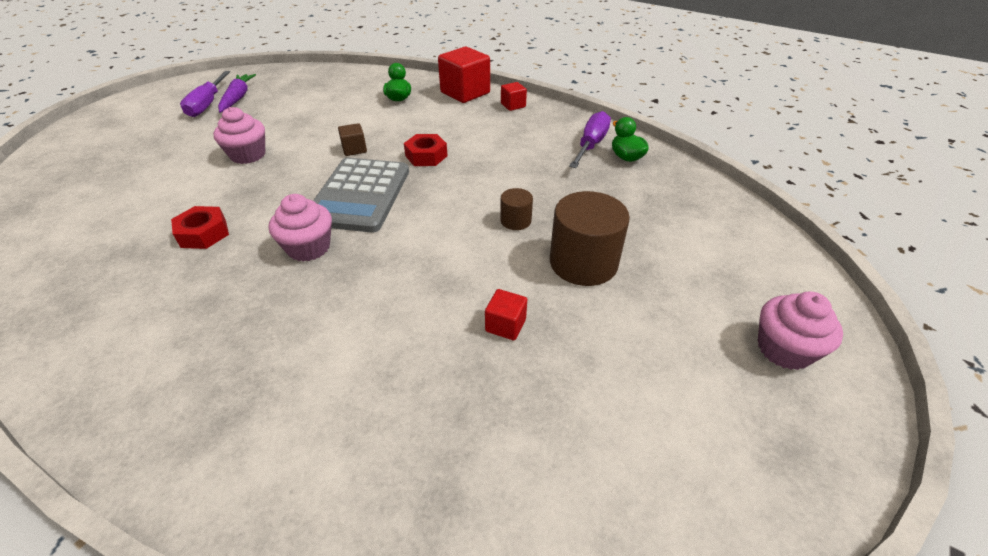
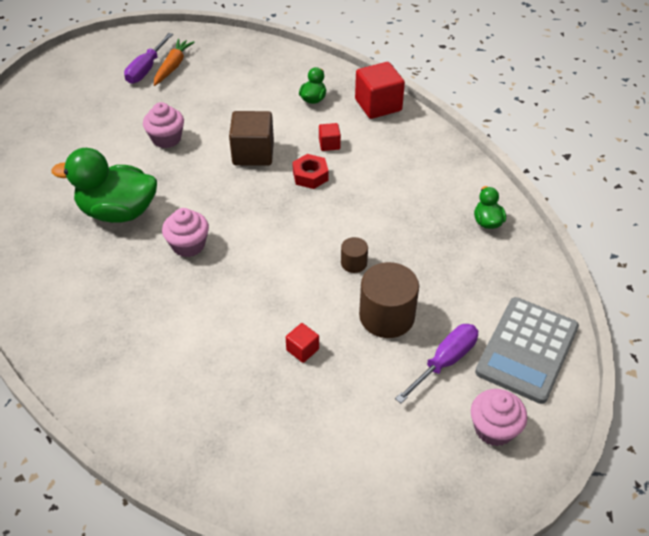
camera: 20 degrees right, 5 degrees up
(204, 233) = (118, 212): red nut -> green duck
(238, 98) = (173, 66): purple carrot -> orange carrot
(354, 149) = (253, 153): brown cube -> brown cube, size x1.99
(359, 195) = (241, 205): grey calculator -> grey calculator (527, 350)
(513, 105) = (416, 132): red cube -> red cube (329, 144)
(591, 145) = (463, 199): purple screwdriver -> purple screwdriver (444, 362)

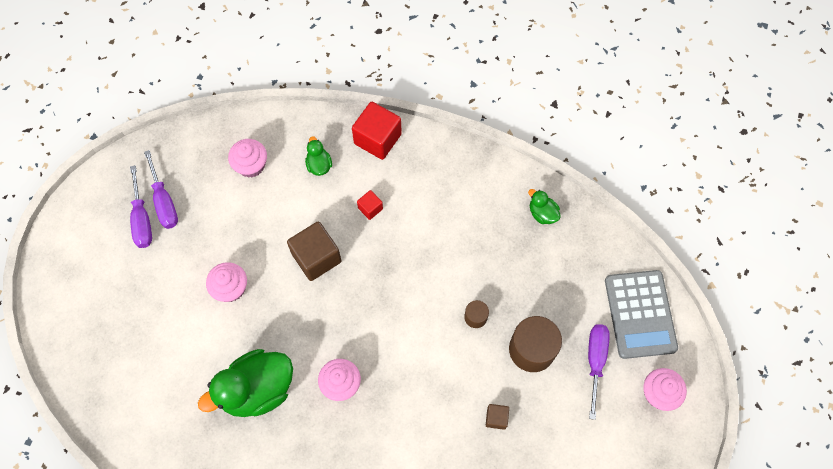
camera: 35 degrees left, 20 degrees up
(173, 66) = (164, 201): orange carrot -> purple screwdriver
(259, 76) = (251, 165): none -> pink cupcake
(302, 349) = (496, 418): red cube -> brown cube
(310, 176) = (380, 252): red nut -> none

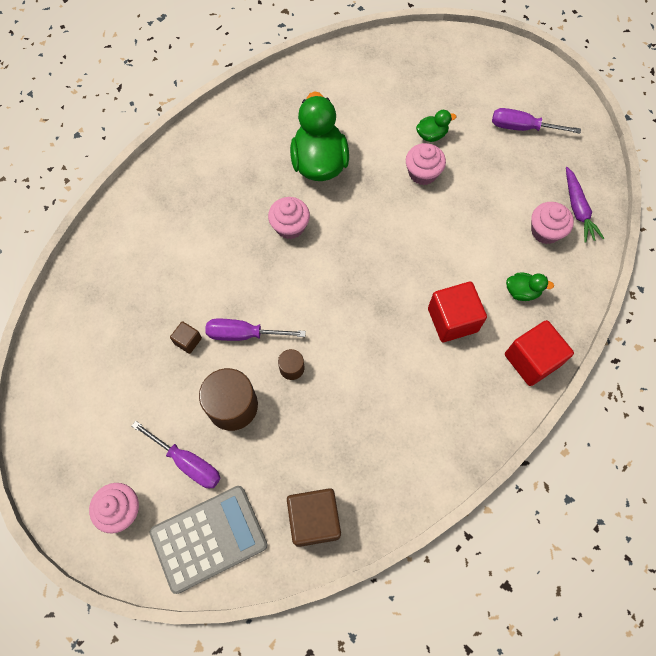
camera: 115 degrees right, 0 degrees up
(164, 201) = (534, 149): purple screwdriver -> purple screwdriver (244, 334)
(217, 147) = (578, 209): none -> purple carrot
(316, 257) = (421, 252): brown cube -> brown cube (314, 519)
(370, 208) = (452, 320): red cube -> red cube, size x1.99
(542, 213) = (371, 493): green duck -> green duck (431, 135)
(640, 314) = (209, 538): grey calculator -> grey calculator turned 135 degrees clockwise

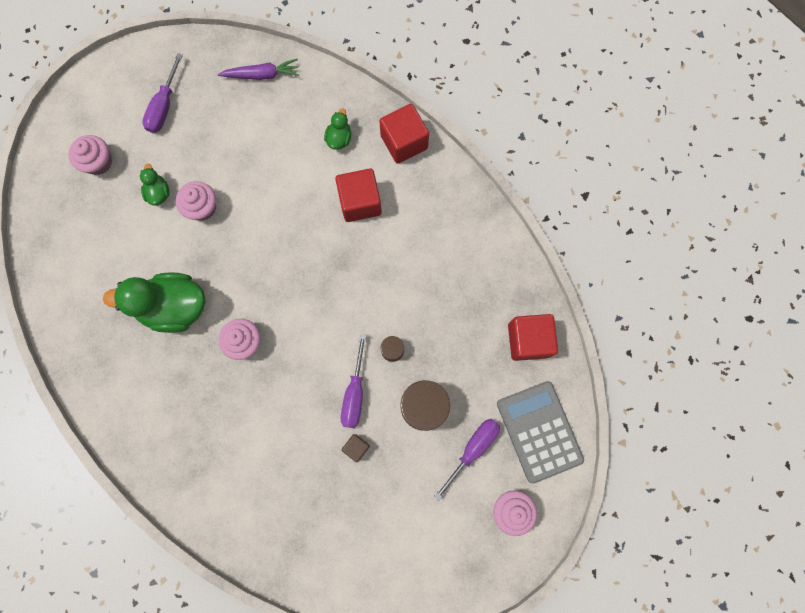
camera: 85 degrees left, 10 degrees up
(314, 519) = (528, 340): brown cube -> red cube
(545, 231) = (281, 107): pink cupcake -> pink cupcake (98, 162)

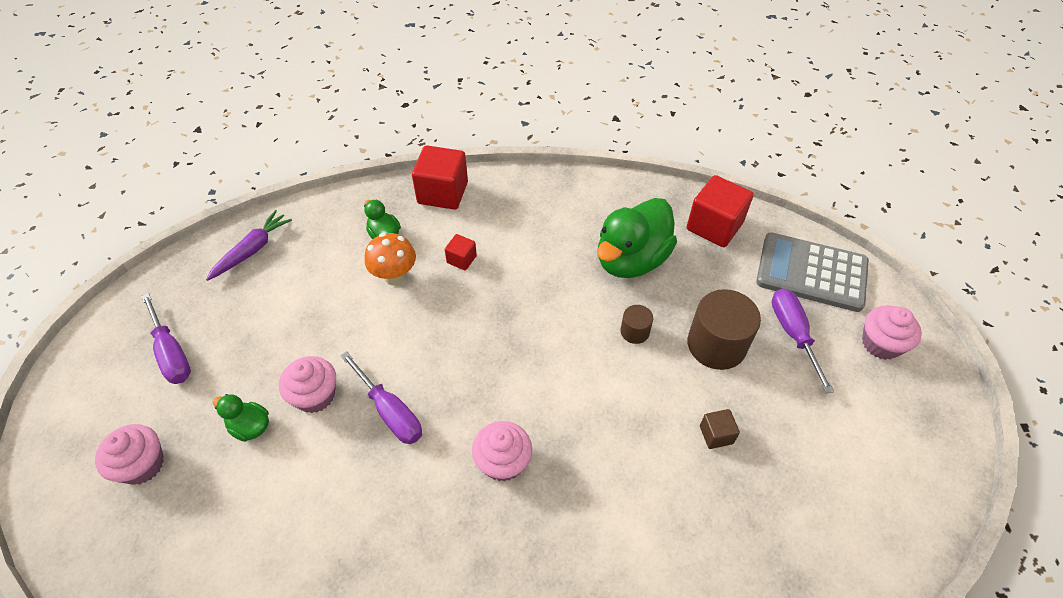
camera: 50 degrees left, 25 degrees down
(174, 307) = (391, 508): green duck -> green duck (631, 260)
(313, 175) = (395, 276): none -> orange mushroom
(355, 392) = (652, 394): purple screwdriver -> purple screwdriver (390, 411)
(360, 202) = (461, 259): red cube -> red cube, size x0.50

